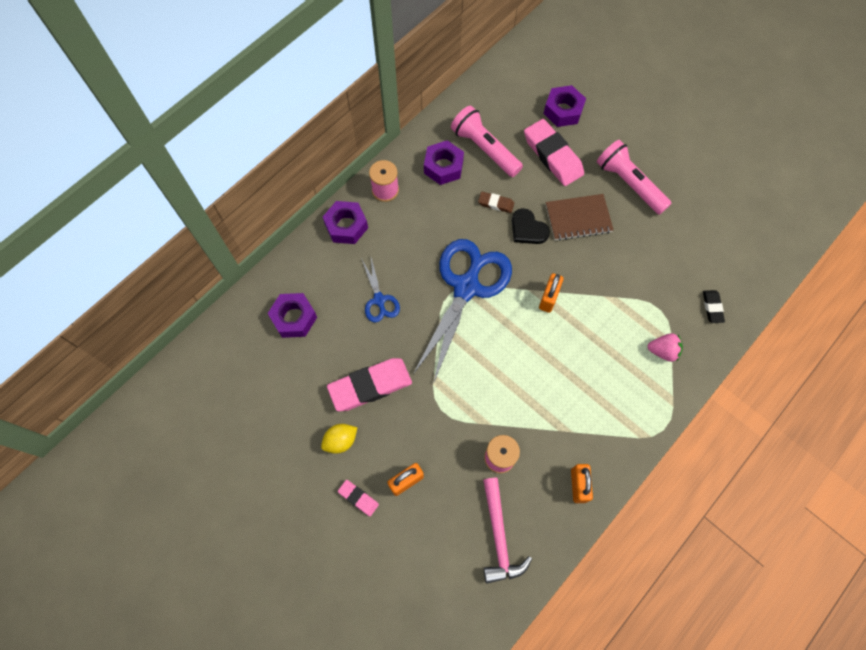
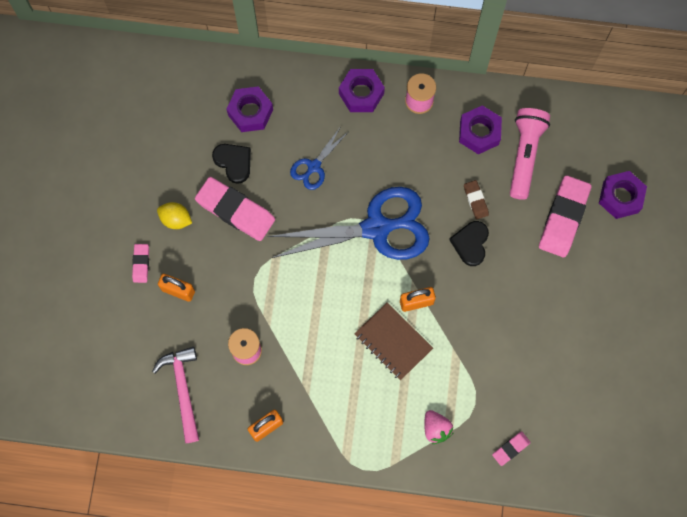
camera: 55 degrees right, 5 degrees up
(327, 360) = (233, 162): none -> black heart
(499, 536) = (183, 389): pink hammer -> pink hammer turned 120 degrees clockwise
(578, 218) = (514, 280): brown notebook -> brown notebook (393, 342)
(629, 184) = (585, 303): pink flashlight -> none
(712, 307) = (510, 448): black eraser -> pink eraser

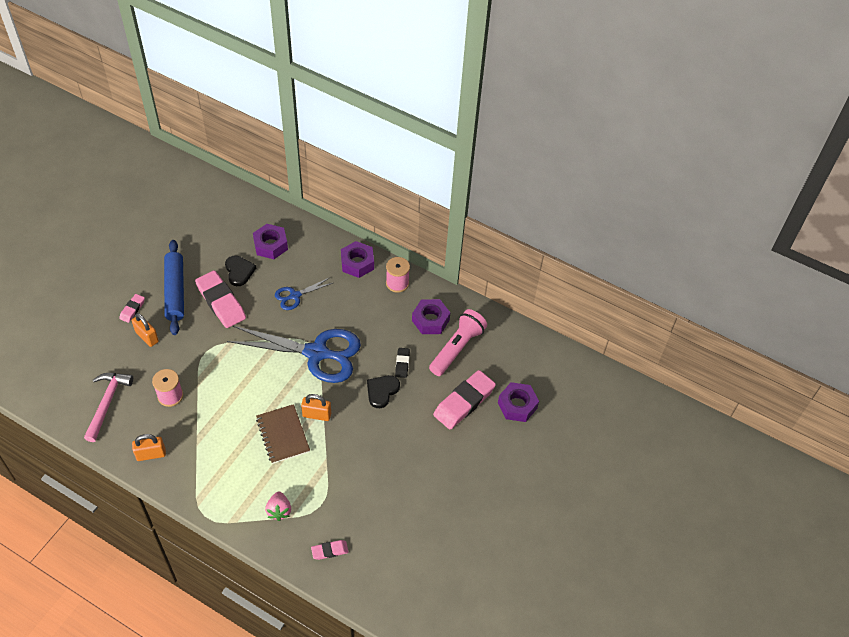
camera: 20 degrees right, 20 degrees down
(176, 219) = (175, 291): yellow lemon -> blue rolling pin
(475, 200) = (402, 364): brown eraser -> black eraser

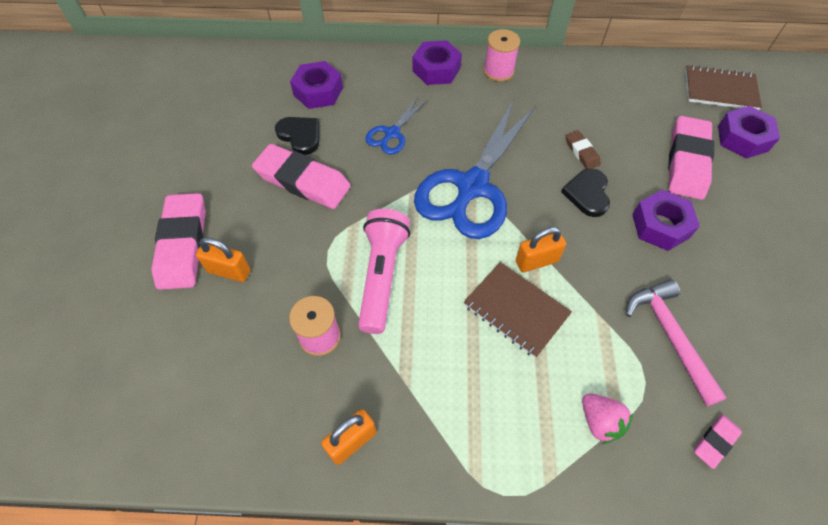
camera: 25 degrees left, 5 degrees up
(107, 403) = (229, 397): pink hammer -> pink hammer (670, 336)
(132, 309) = (183, 244): pink eraser -> pink eraser, size x2.07
(175, 291) = (230, 195): blue rolling pin -> none
(316, 353) = (472, 186): blue scissors -> blue scissors turned 135 degrees clockwise
(402, 364) = (581, 152): black eraser -> brown eraser
(430, 320) = (569, 93): purple nut -> purple nut (660, 226)
(457, 348) = (624, 109): pink flashlight -> pink flashlight (382, 276)
(537, 366) = (720, 90): none -> brown notebook

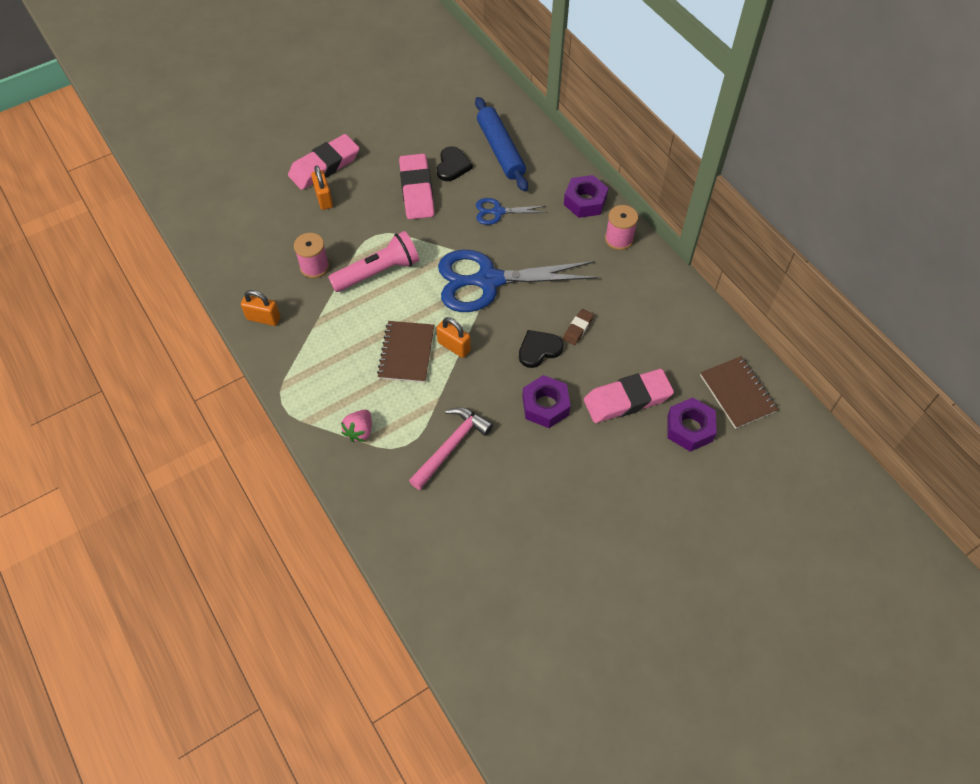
camera: 55 degrees right, 0 degrees up
(318, 91) = (500, 150): purple nut -> blue rolling pin
(715, 442) = (389, 498): pink eraser -> none

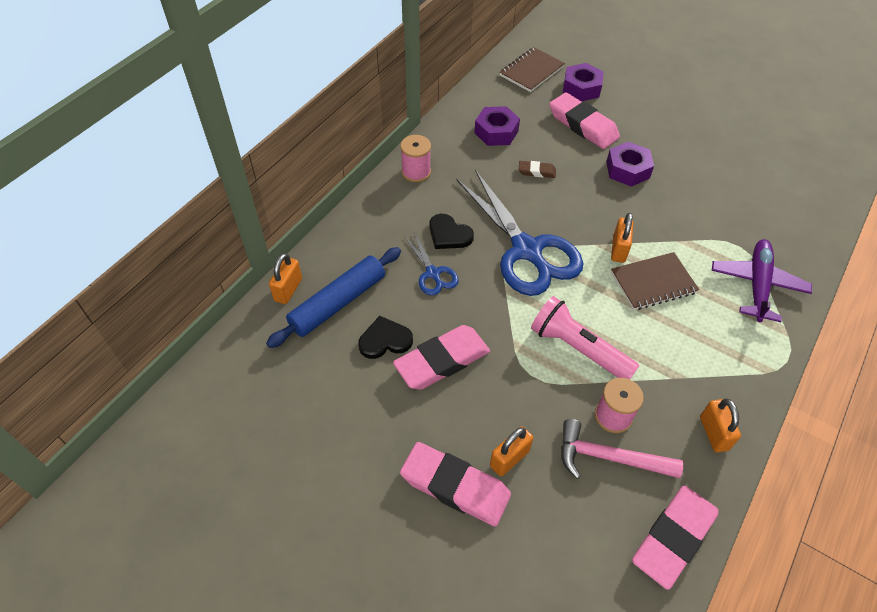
camera: 115 degrees left, 5 degrees down
(219, 257) = (673, 537): none -> pink eraser
(359, 431) = (757, 284): pink strawberry -> purple plane
(451, 446) = (713, 215): pink hammer -> pink hammer (609, 457)
(528, 127) = (288, 290): none -> orange padlock
(539, 349) = (577, 190): black heart -> black heart (449, 234)
(585, 201) = (380, 208): purple nut -> purple nut (496, 132)

